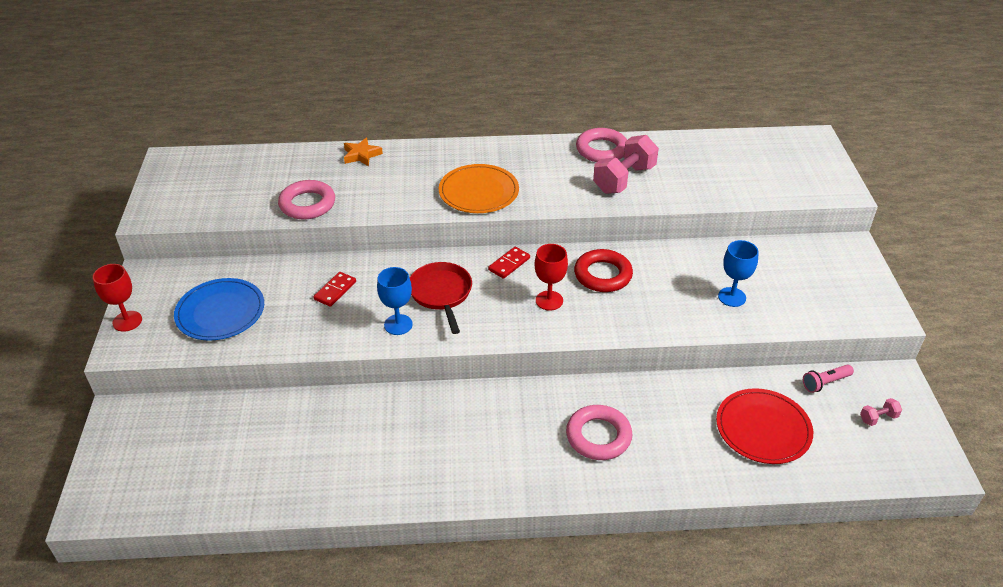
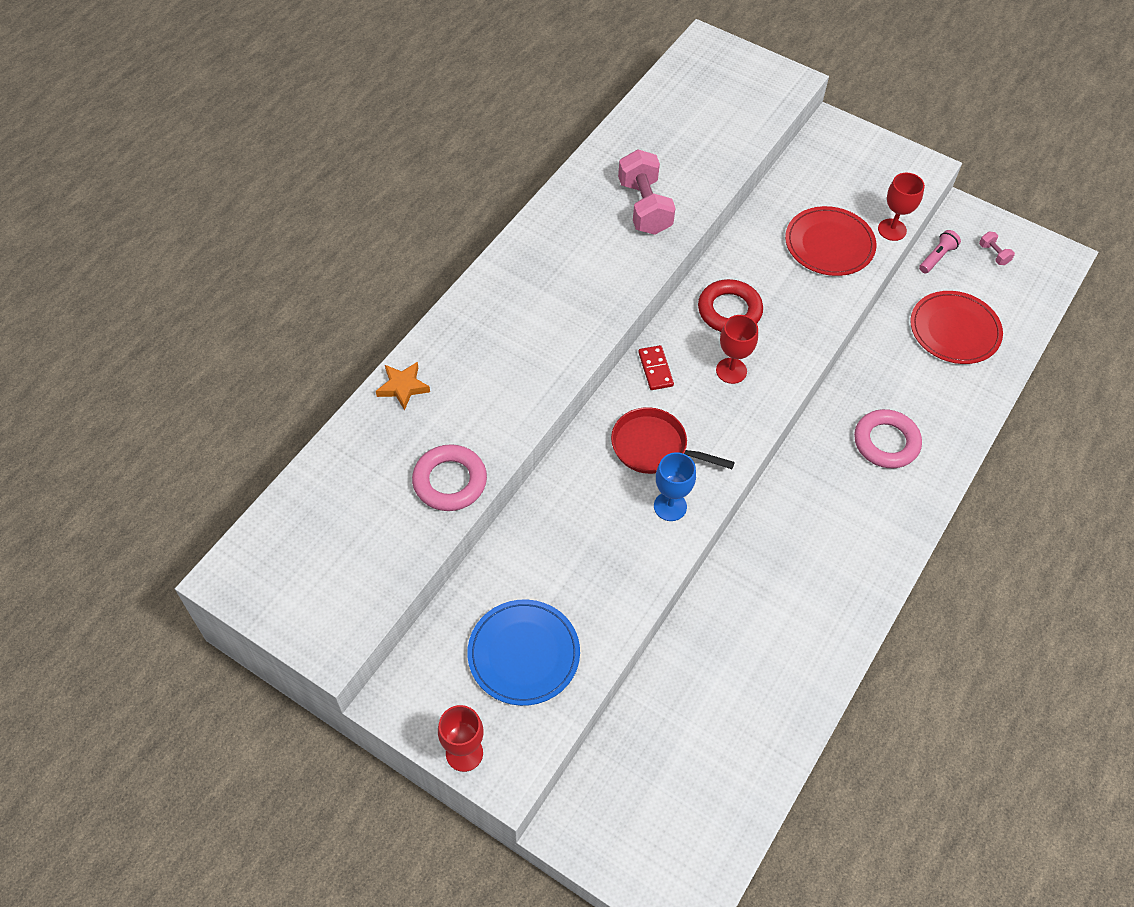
camera: 55 degrees left, 15 degrees up
(335, 290) = (575, 533): red domino -> none
(478, 192) = (562, 326): orange plate -> none
(601, 150) = (583, 193): pink ring -> none
(732, 297) = (829, 244): blue goblet -> red plate
(793, 325) = (892, 230): none -> red goblet
(825, 383) = (937, 257): pink flashlight -> pink flashlight turned 150 degrees counterclockwise
(878, 418) = (993, 254): pink dumbbell -> pink dumbbell turned 45 degrees counterclockwise

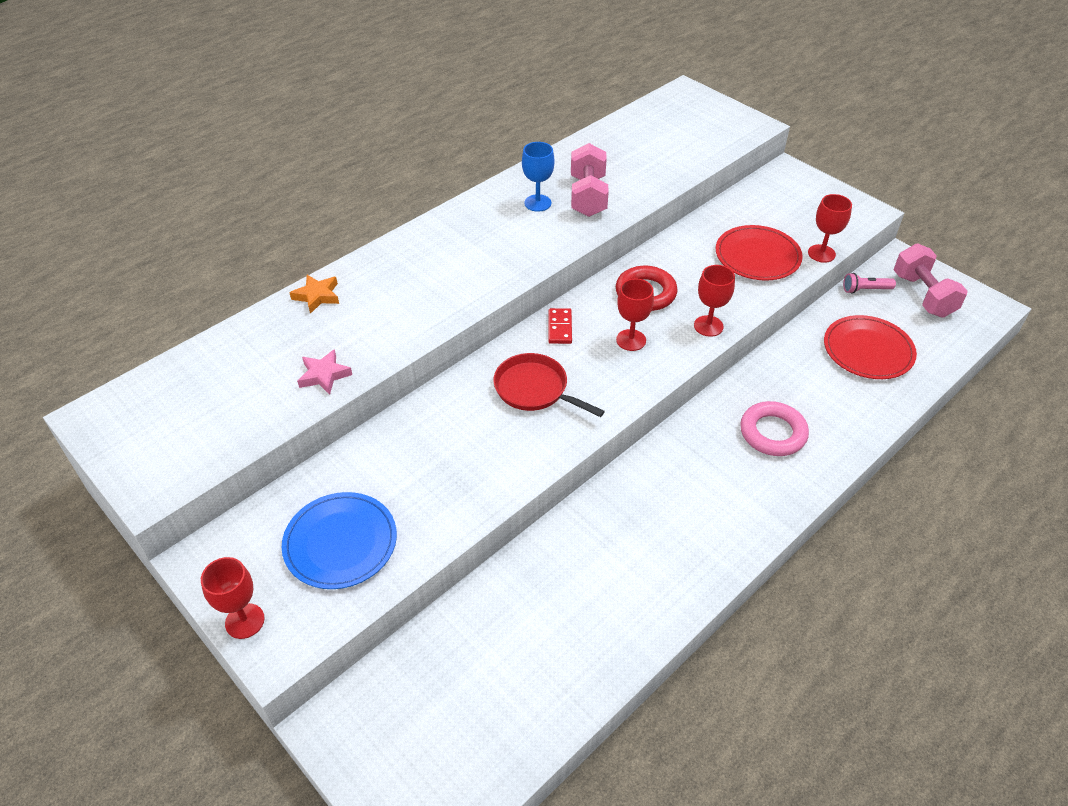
camera: 15 degrees right, 10 degrees down
(450, 481) = (324, 375): pink ring -> pink star
(670, 506) = (532, 441): blue goblet -> blue goblet (537, 203)
(803, 339) = (708, 326): none -> red goblet
(937, 257) = (865, 290): pink flashlight -> pink flashlight turned 150 degrees counterclockwise
(993, 254) = (922, 295): pink dumbbell -> pink dumbbell, size x2.23

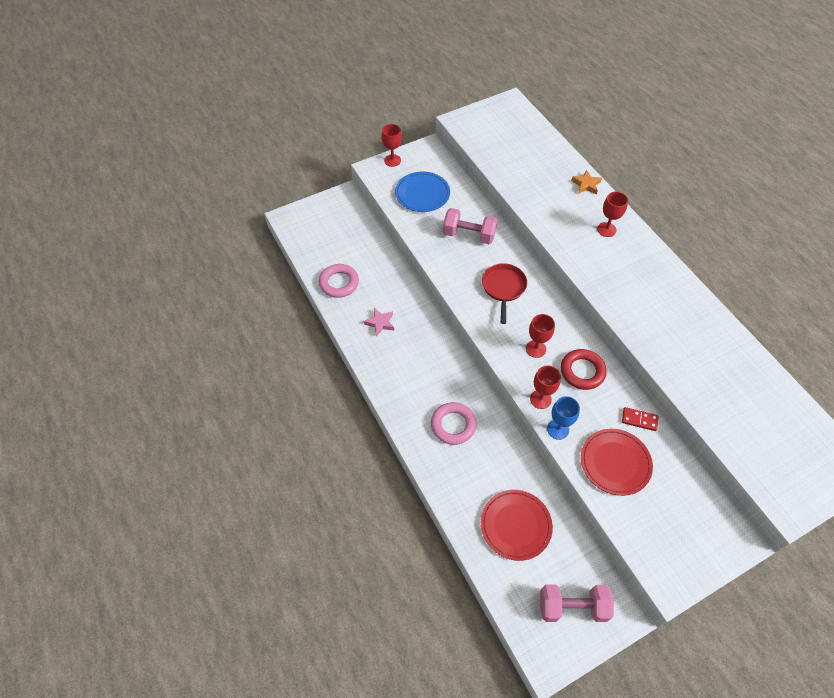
camera: 105 degrees right, 10 degrees up
(324, 375) = (519, 182): pink star -> pink star (380, 323)
(535, 389) = (503, 288): red pan -> red pan turned 45 degrees counterclockwise
(537, 203) = (672, 310): blue goblet -> blue goblet (558, 429)
(559, 328) = (555, 313): red domino -> red domino (639, 420)
(574, 663) = (339, 283): none -> pink ring
(588, 196) = (678, 343): pink dumbbell -> pink dumbbell (469, 235)
(821, 253) = (612, 514): red goblet -> red goblet (606, 229)
(865, 290) = (586, 559): pink flashlight -> none

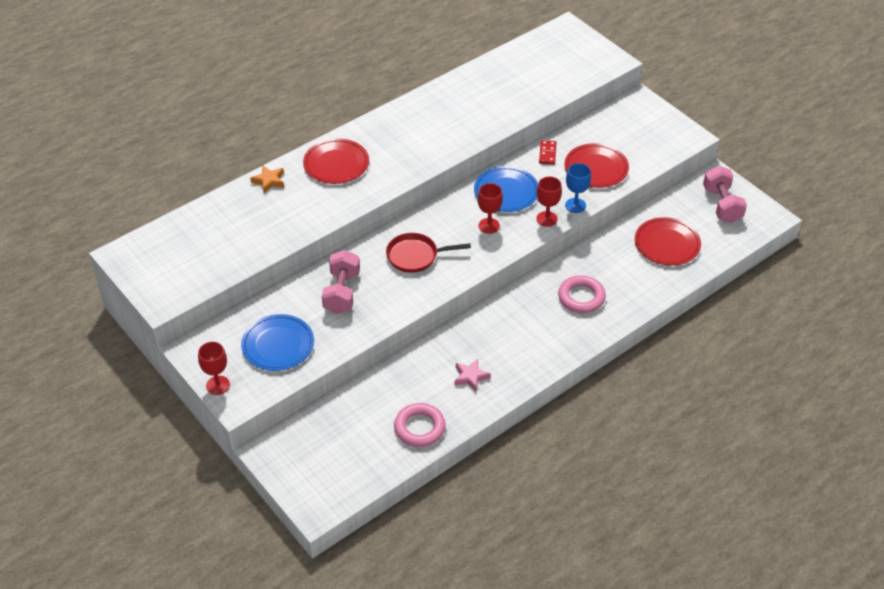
camera: 100 degrees left, 10 degrees down
(582, 371) = (506, 191): red ring -> blue plate
(606, 229) = (336, 164): red goblet -> red plate

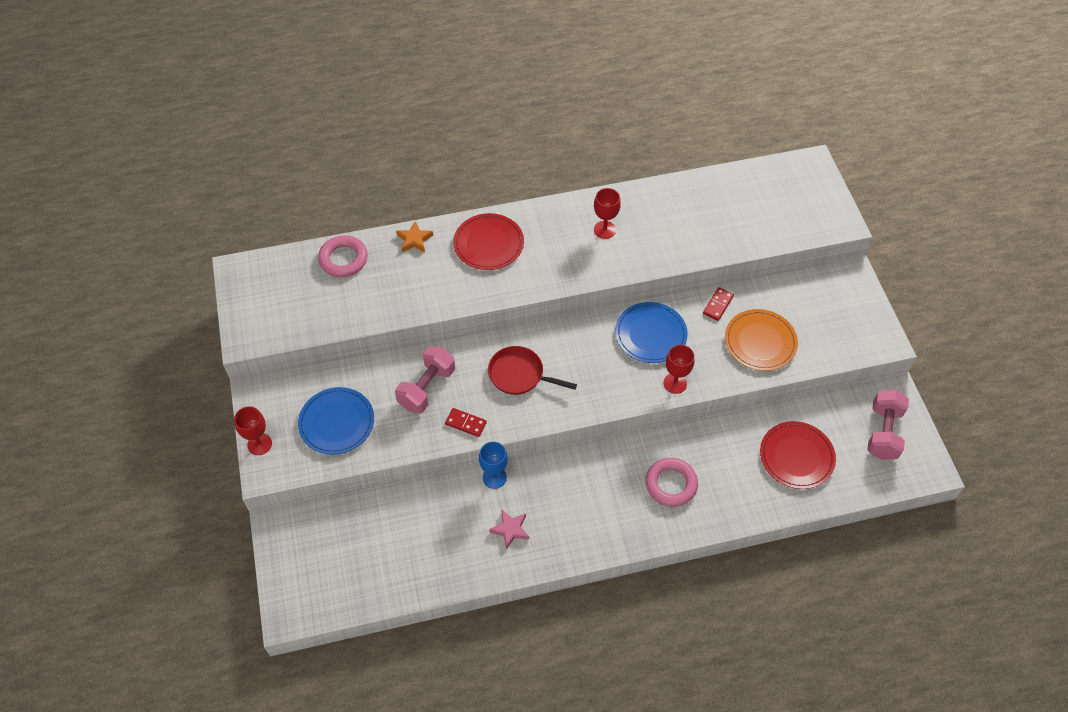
camera: 25 degrees right, 10 degrees up
(392, 306) = (466, 423): none -> red domino
(419, 428) = (430, 566): pink ring -> pink ring (343, 259)
(489, 226) = (611, 368): red goblet -> red goblet (604, 230)
(575, 205) = (713, 379): blue goblet -> blue goblet (494, 477)
(596, 168) = (760, 342): red plate -> orange plate

